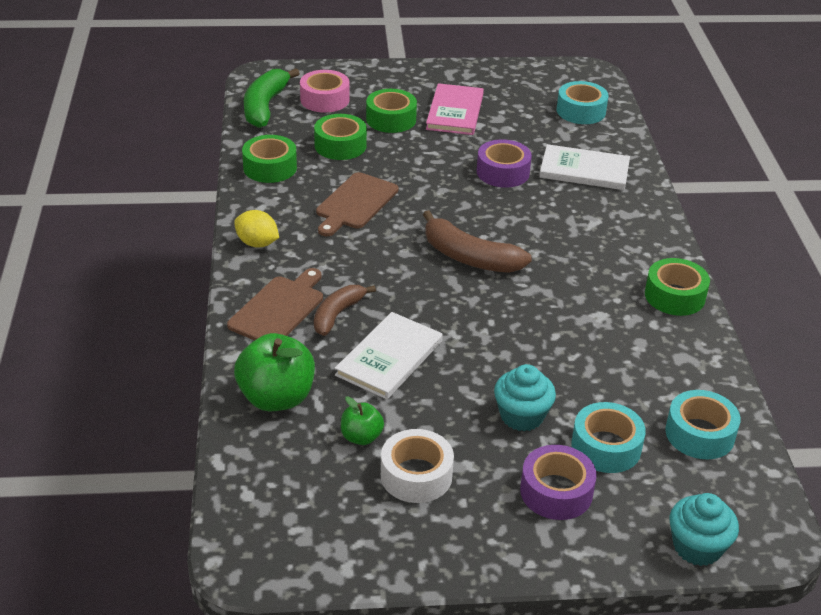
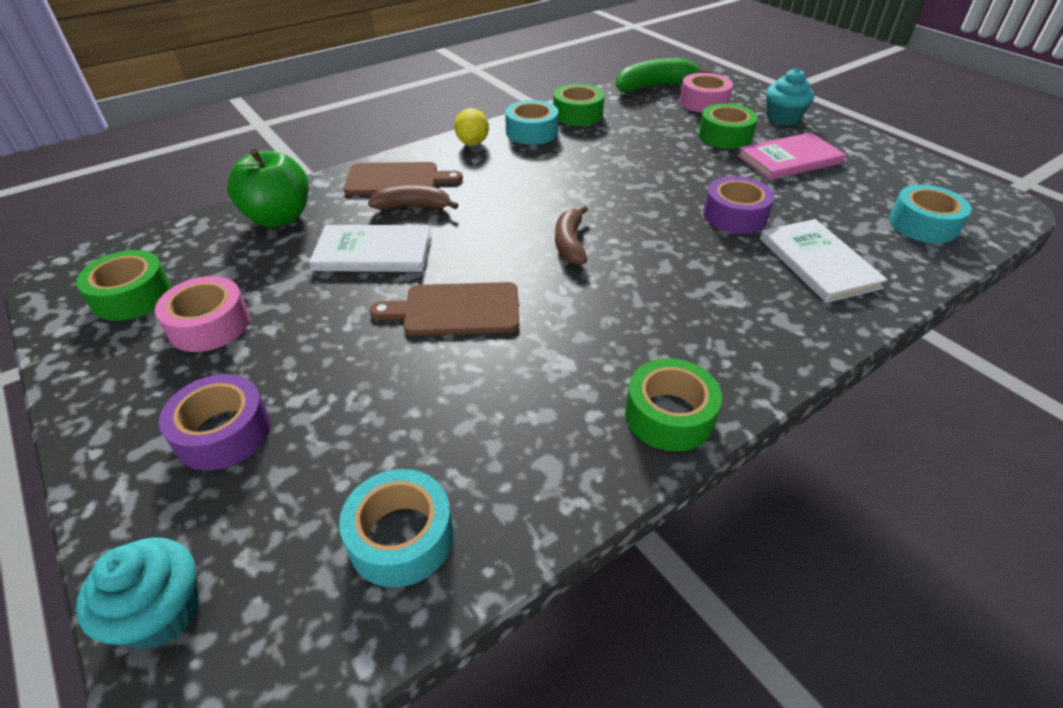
camera: 60 degrees right, 5 degrees up
(340, 145) = (650, 129): green tape -> green tape (132, 296)
(355, 203) = (579, 162): brown cutting board -> brown cutting board (456, 310)
(361, 437) = (250, 275): green apple -> none
(416, 475) = (209, 325): white tape -> pink tape
(469, 257) = (570, 243): brown banana -> brown banana, size x0.65
(522, 416) = (340, 363): turquoise cupcake -> turquoise cupcake (783, 118)
(606, 447) = (323, 449): turquoise tape -> turquoise tape (531, 132)

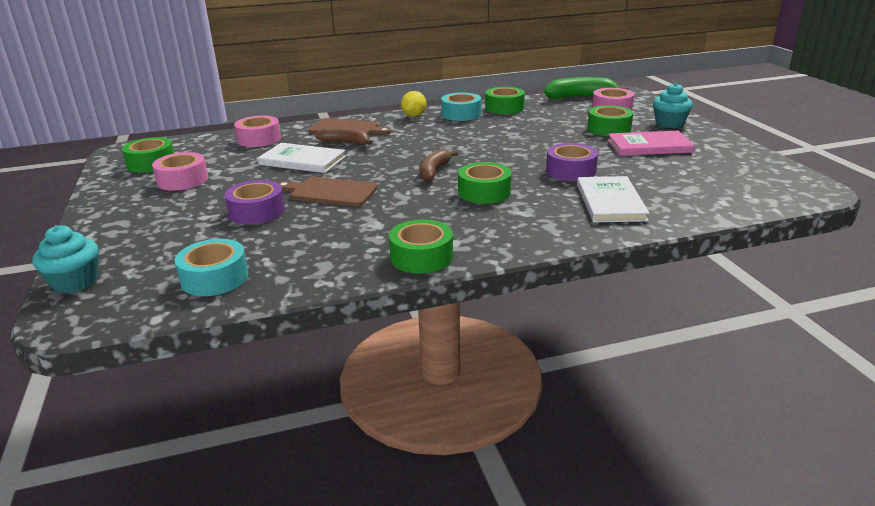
camera: 20 degrees right, 15 degrees down
(223, 433) = (155, 223): purple tape -> purple tape (257, 212)
(279, 218) = (259, 139): green apple -> pink tape
(660, 272) = (484, 192): none -> green tape
(923, 224) = (724, 192): turquoise tape -> none

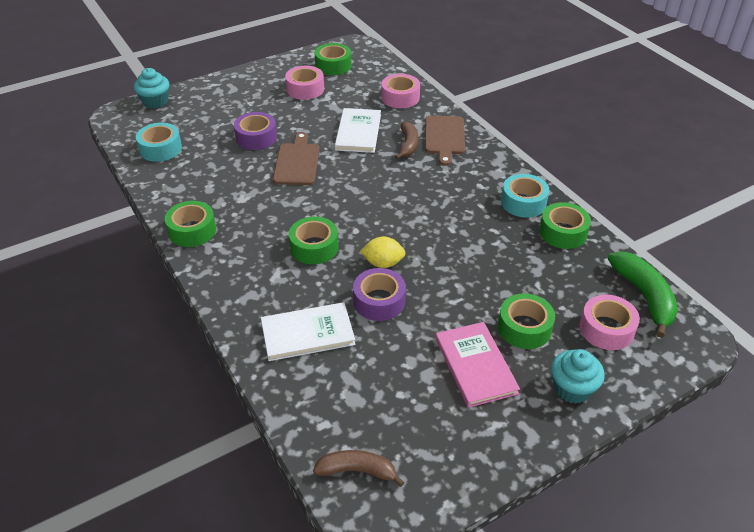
camera: 75 degrees right, 15 degrees up
(414, 116) = (501, 171): yellow lemon -> yellow lemon (383, 263)
(434, 171) = (354, 210): brown banana -> brown banana (357, 471)

